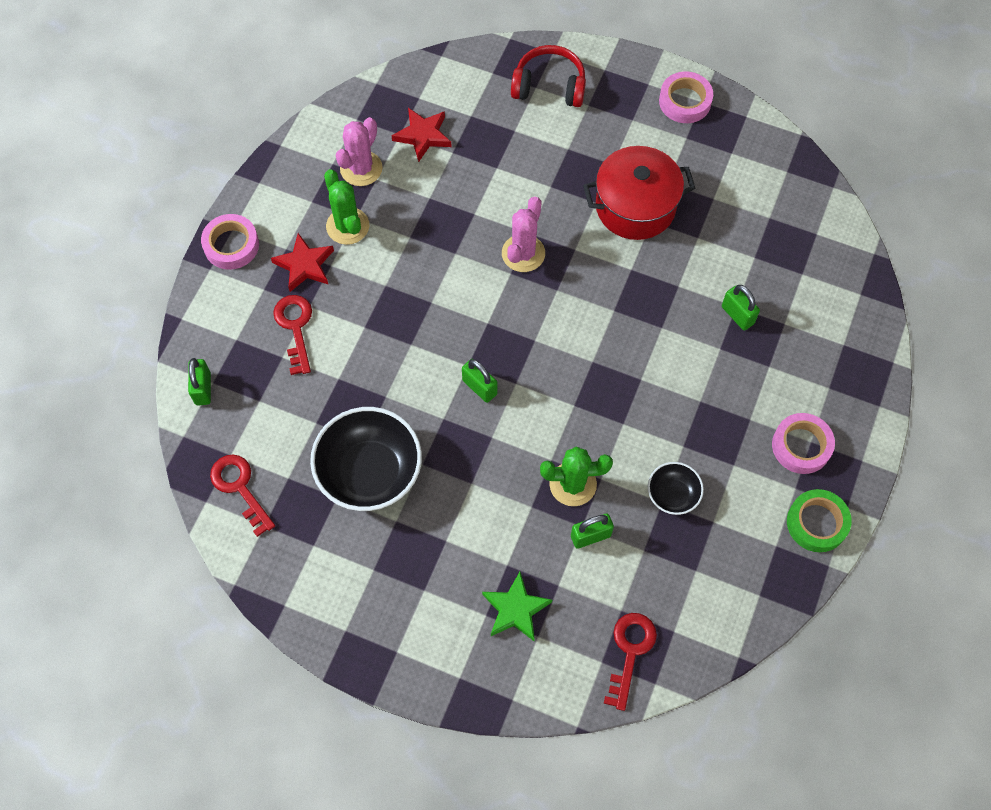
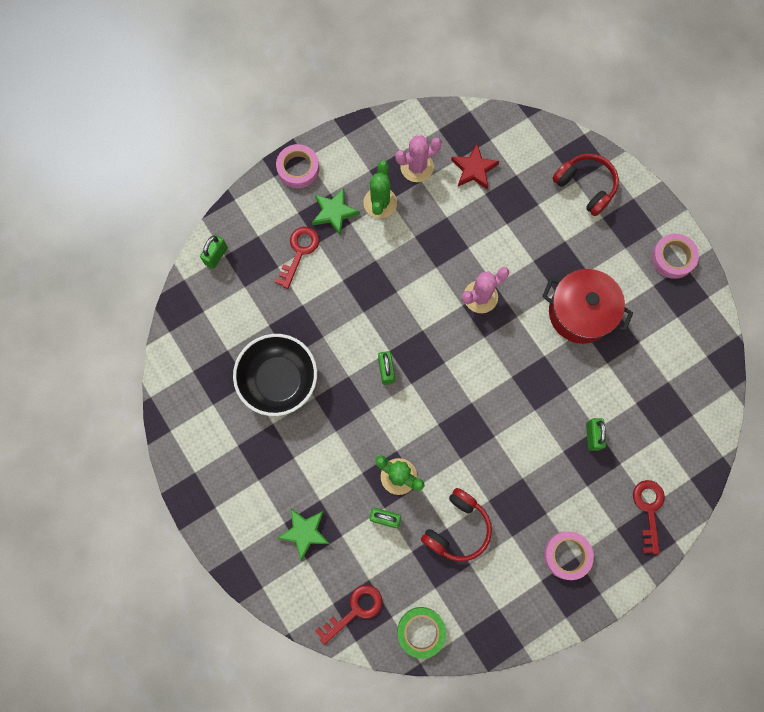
camera: 35 degrees right, 10 degrees up
(240, 488) = (194, 336): red key -> red key (648, 509)
(304, 265) = (334, 212): red star -> green star
(672, 494) = (457, 528): black bowl -> red headphones
(816, 523) = (537, 613): green tape -> green tape (421, 631)

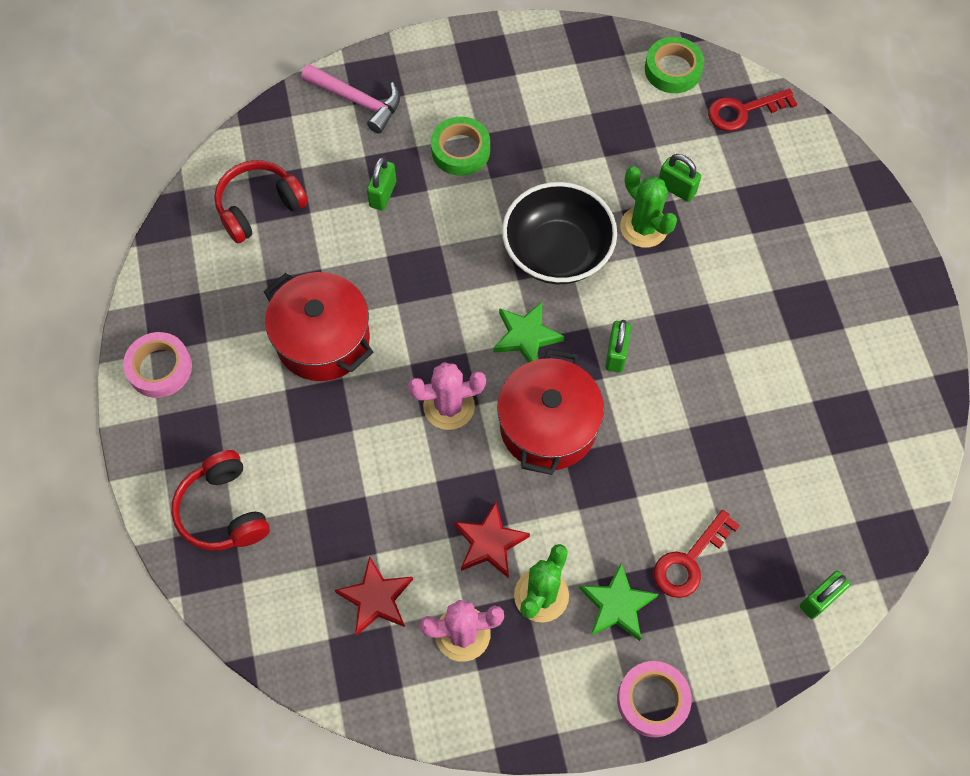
camera: 160 degrees left, 10 degrees down
(278, 380) = (768, 390): black bowl -> black bowl (557, 252)
(305, 532) = (781, 205): green star -> green star (526, 336)
(413, 305) = (548, 426): none -> red pot
(421, 222) = (489, 543): none -> red star
(457, 528) = (592, 152): red headphones -> red headphones (259, 207)
(554, 494) = (460, 150): none -> green tape
(567, 555) = (475, 88): pink tape -> none
(648, 509) = (357, 101): red key -> pink hammer

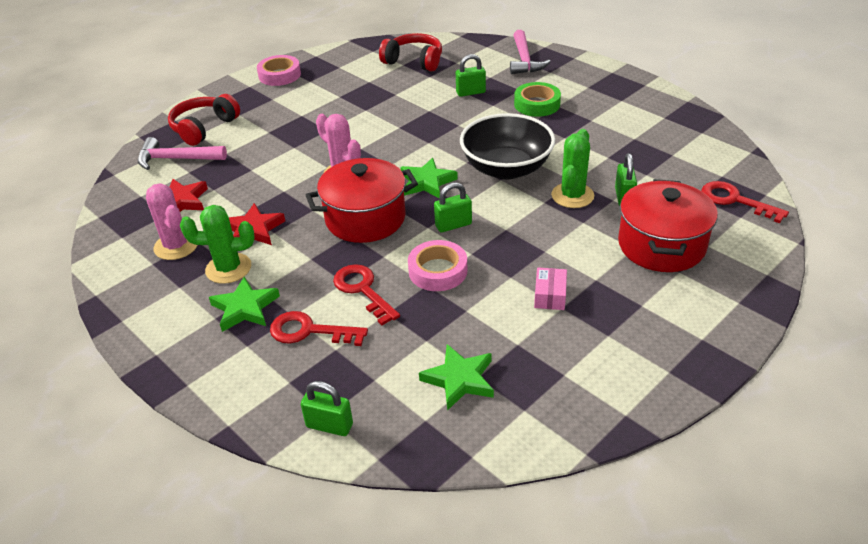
camera: 60 degrees right, 25 degrees down
(275, 569) = (176, 159): none -> pink hammer
(323, 340) = (347, 113): red pot -> red pot (661, 245)
(652, 700) = (174, 359): pink tape -> pink tape (438, 271)
(660, 486) = (363, 290): none -> red key
(673, 70) = (721, 156): green tape -> none
(770, 338) = (550, 295): none -> pink box
(826, 470) = (459, 379): none -> green star

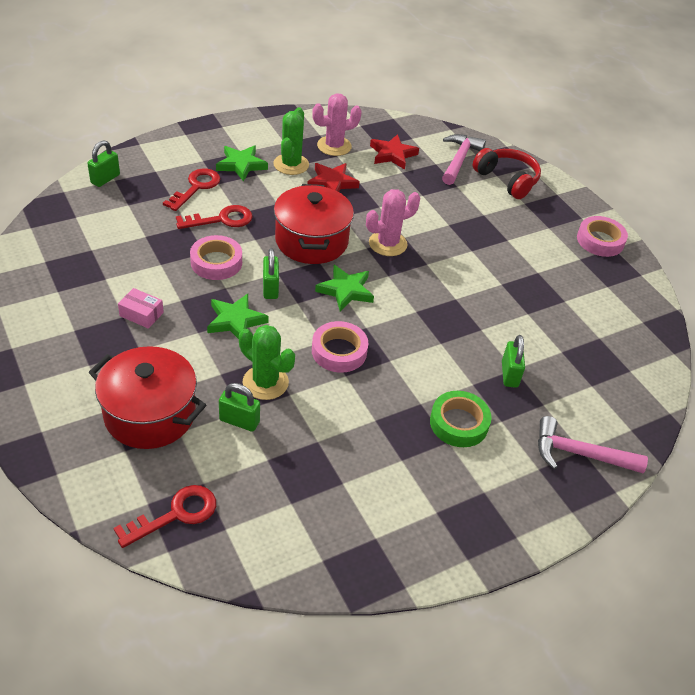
camera: 100 degrees right, 5 degrees up
(414, 61) = (605, 349): red headphones -> none
(459, 379) = (96, 240): green star -> green star (236, 321)
(506, 168) = (339, 351): black bowl -> pink tape

